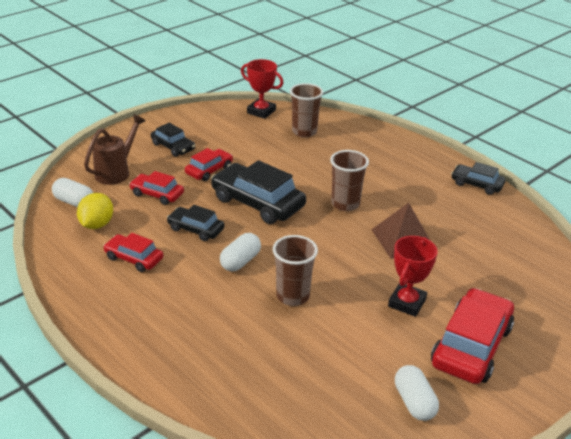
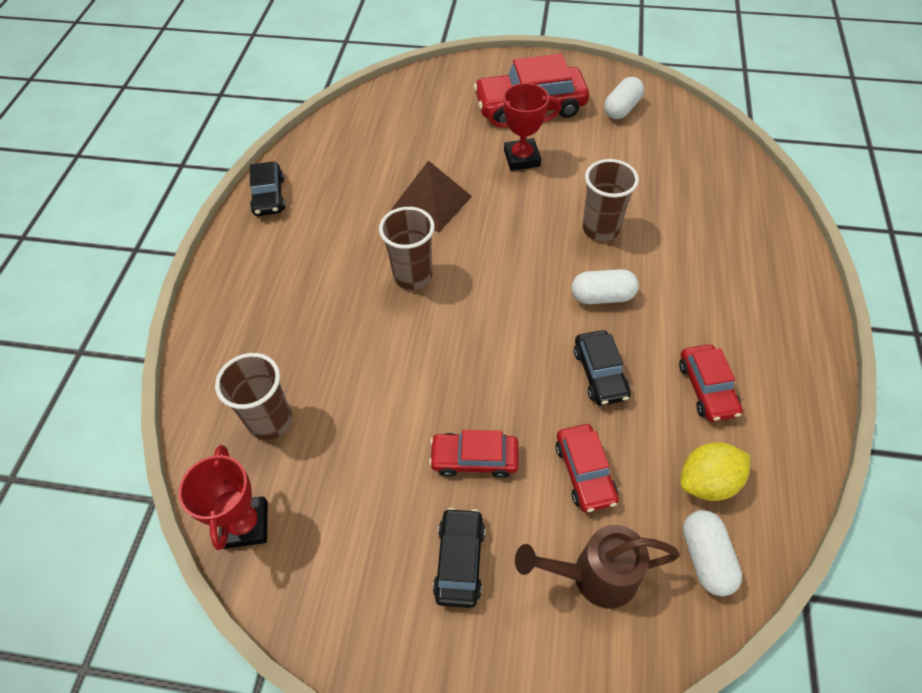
camera: 125 degrees left, 20 degrees up
(258, 203) = (490, 353): black car -> none

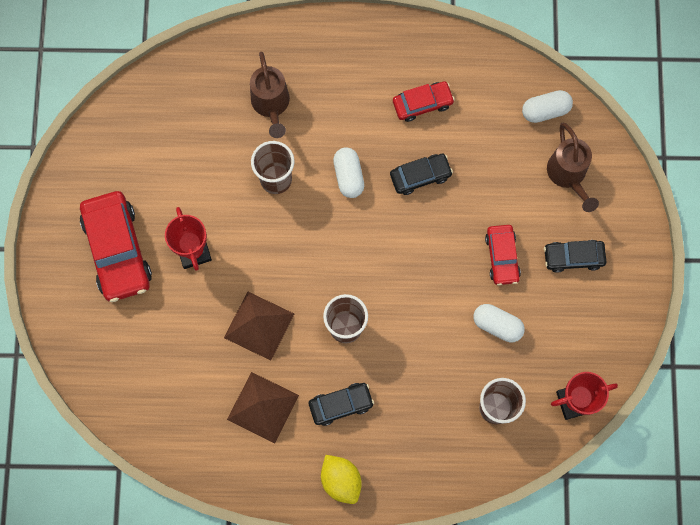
camera: 100 degrees left, 20 degrees up
(268, 196) = (266, 478): black car -> black car (341, 405)
(343, 199) = (263, 407): none -> brown pyramid
(584, 472) = (500, 184): red car -> none
(622, 109) = (115, 164): white capsule -> white capsule (497, 325)
(694, 231) = (271, 105): none -> brown watering can
(707, 482) = (494, 107): yellow lemon -> yellow lemon (341, 480)

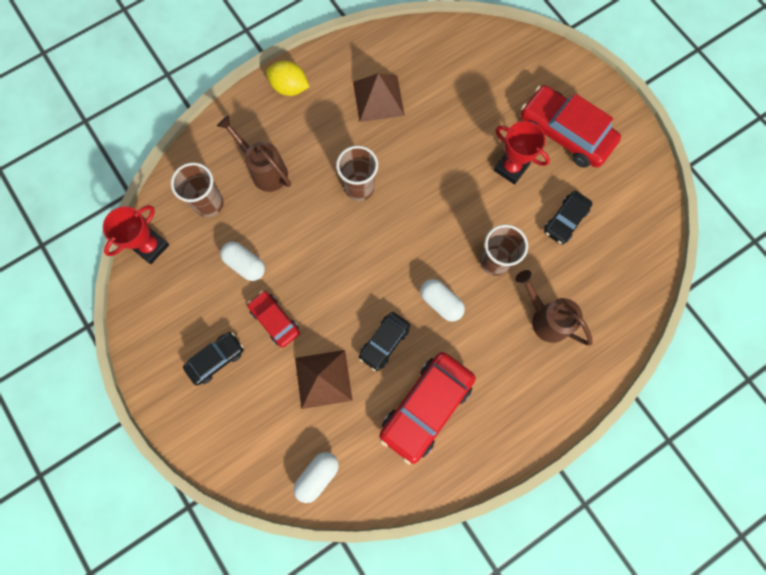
camera: 145 degrees right, 0 degrees up
(259, 325) = (423, 148): brown pyramid -> brown pyramid (323, 378)
(341, 405) = (324, 134): black car -> black car (565, 220)
(422, 104) = (426, 407): red car -> red car, size x1.79
(497, 325) = (245, 264): white capsule -> white capsule turned 45 degrees clockwise
(568, 175) = (262, 428): brown watering can -> brown watering can (265, 170)

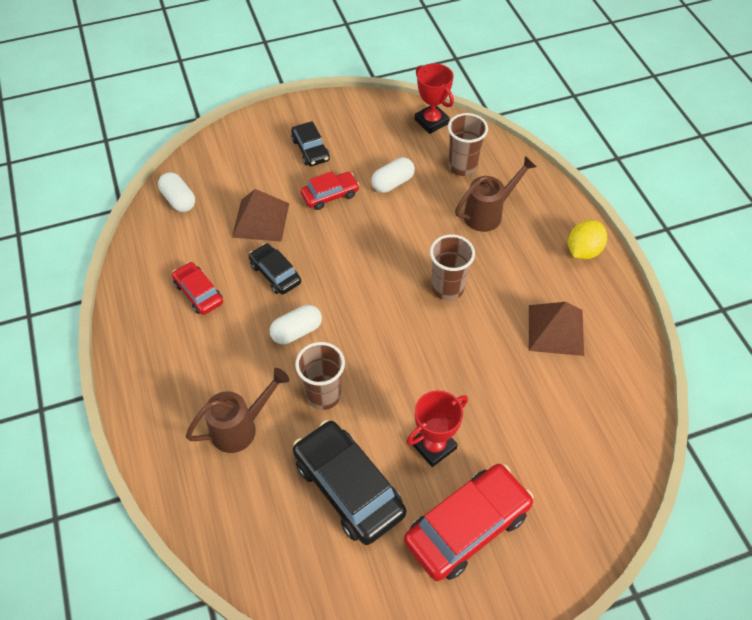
camera: 105 degrees right, 20 degrees down
(426, 407) = (199, 293): red car -> red car, size x0.56
(565, 220) = (349, 487): black car -> black car, size x1.79

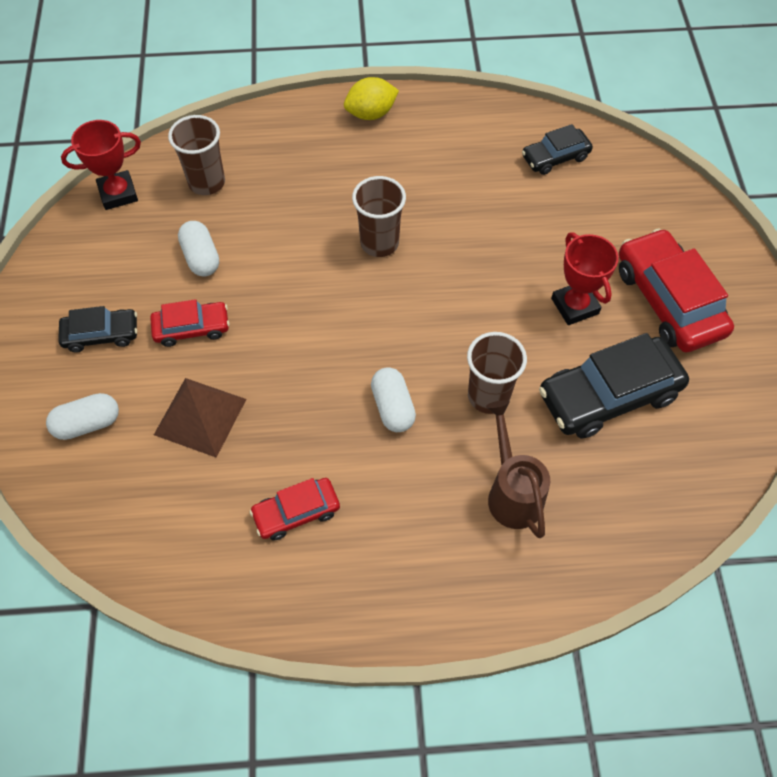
camera: 75 degrees left, 5 degrees up
(179, 200) = (118, 517): white capsule -> white capsule (88, 424)
(275, 273) = (296, 415): black car -> black car (555, 157)
(330, 195) = (192, 328): red car -> red car turned 90 degrees clockwise
(488, 213) = (288, 178): brown watering can -> none
(555, 330) = (462, 166): brown pyramid -> none
(583, 251) = (371, 114): yellow lemon -> yellow lemon turned 75 degrees counterclockwise

